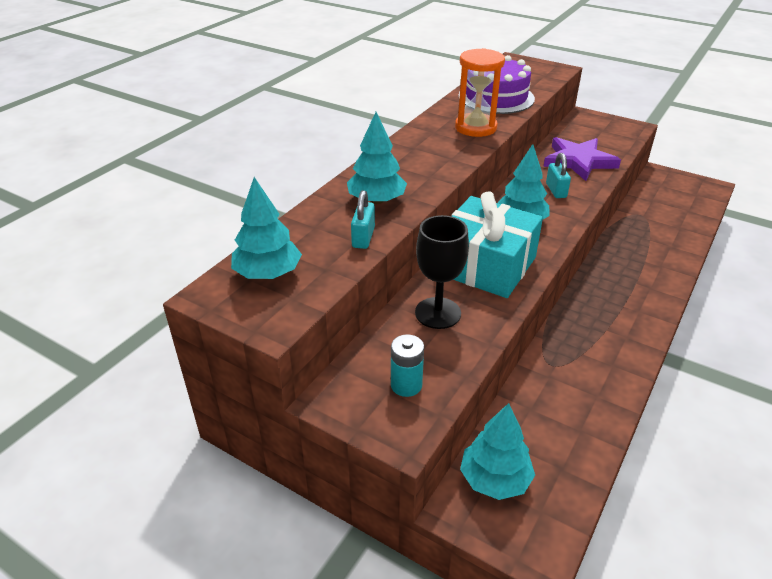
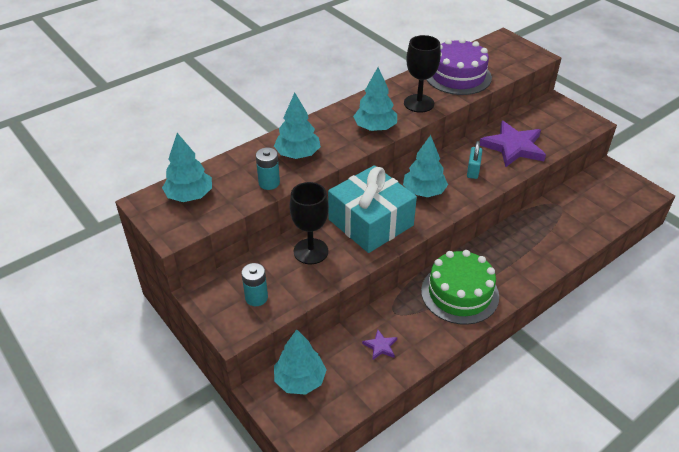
camera: 20 degrees right, 5 degrees up
(363, 237) = (269, 183): turquoise padlock -> turquoise battery
(446, 158) = (375, 128): none -> turquoise tree
(475, 127) = (419, 103): orange hourglass -> black goblet
(563, 408) = (380, 346): none -> purple star
(607, 325) = (459, 293): none -> green cake

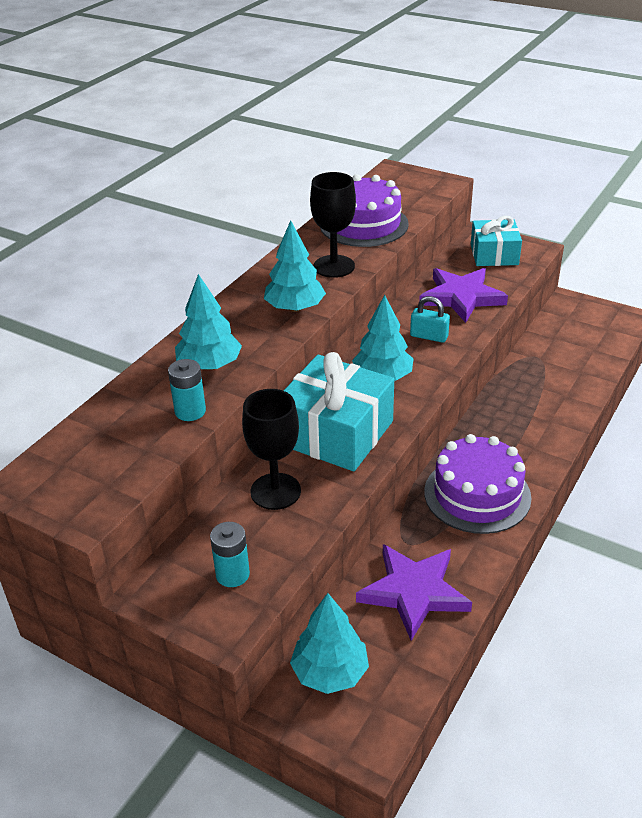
camera: 20 degrees left, 5 degrees down
(190, 196) = (83, 458): turquoise tree -> none
(380, 346) = (413, 592): purple star -> purple star, size x2.23
(459, 293) = (477, 494): green cake -> purple cake
(473, 170) = (429, 336): turquoise padlock -> turquoise padlock turned 60 degrees counterclockwise
(557, 120) = (494, 254): none -> turquoise gift

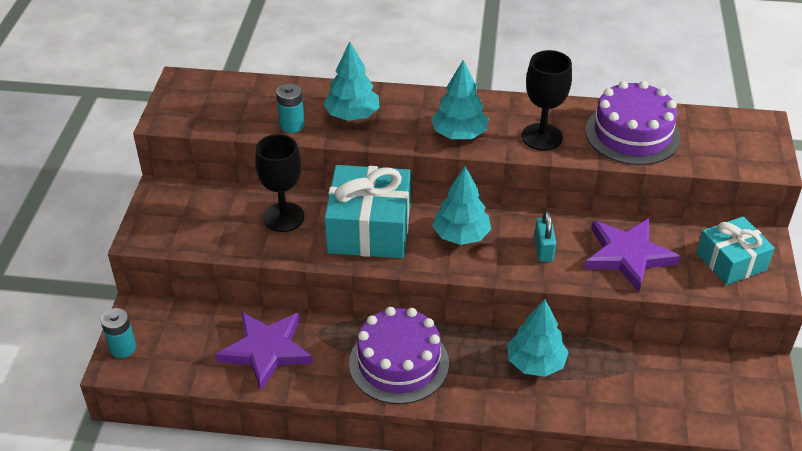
camera: 65 degrees right, 5 degrees up
(232, 574) = (191, 223): turquoise battery -> turquoise battery (123, 348)
(330, 672) = (171, 325): turquoise tree -> turquoise tree (535, 363)

